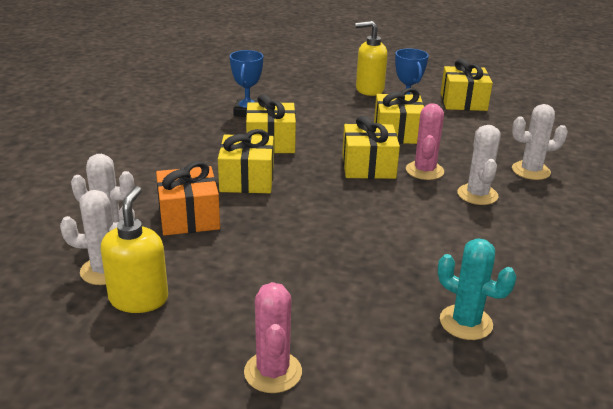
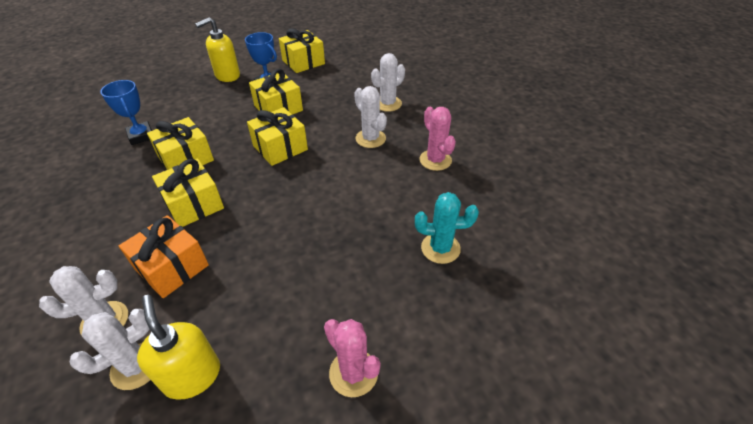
camera: 35 degrees left, 15 degrees up
(424, 171) = (322, 134): pink cactus -> pink cactus (435, 160)

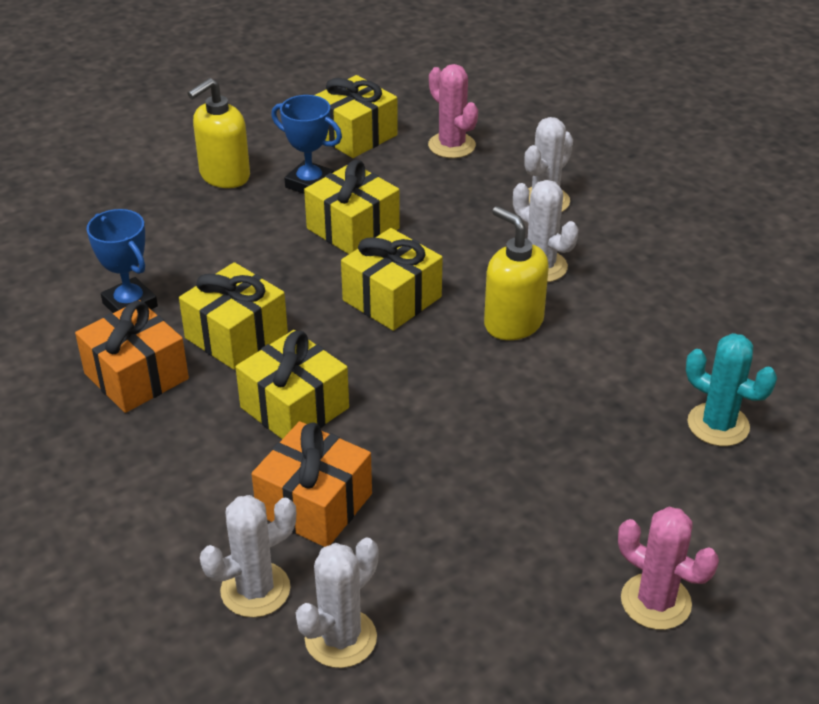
camera: 10 degrees left, 5 degrees down
(120, 175) = (136, 376): none -> orange gift
(192, 375) = (429, 637): yellow soap dispenser -> yellow soap dispenser (513, 323)
(435, 160) = (662, 291): pink cactus -> pink cactus (451, 145)
(440, 248) = (718, 425): turquoise cactus -> turquoise cactus turned 45 degrees clockwise

